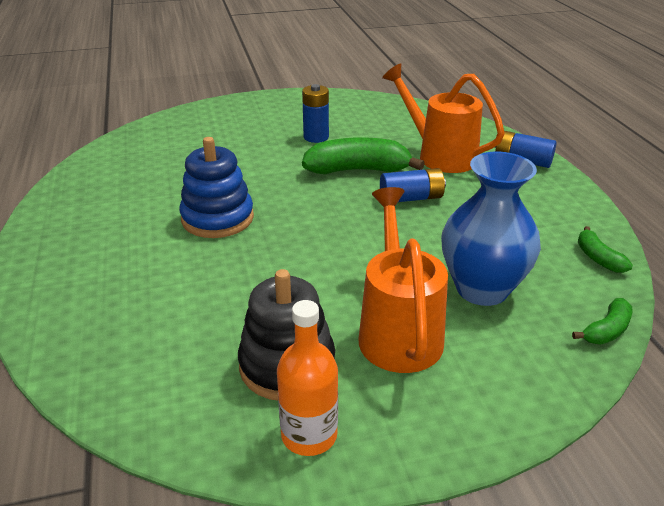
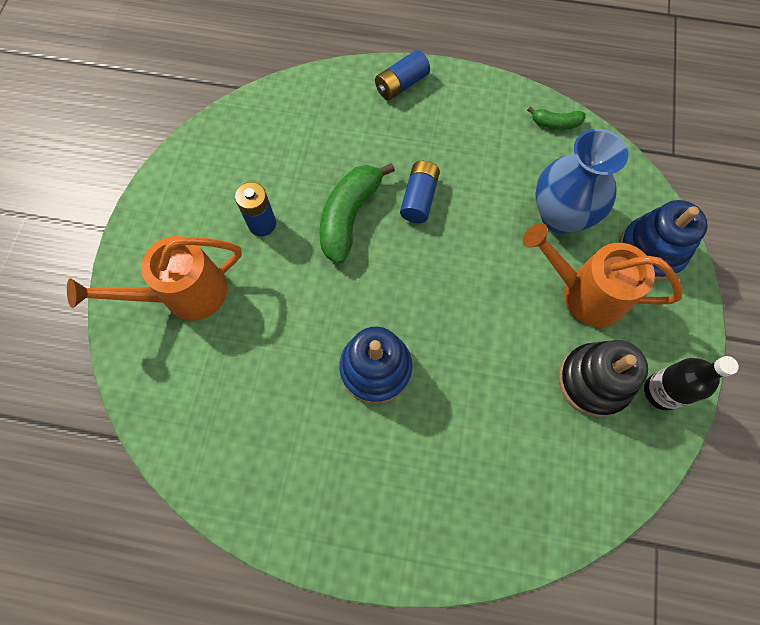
camera: 65 degrees left, 35 degrees up
(309, 435) = (661, 391): orange bottle -> black bottle
(440, 155) = (358, 139): orange watering can -> orange watering can (184, 294)
(509, 377) = (651, 250): none -> blue stacking toy
(606, 330) = (629, 170): green banana -> none

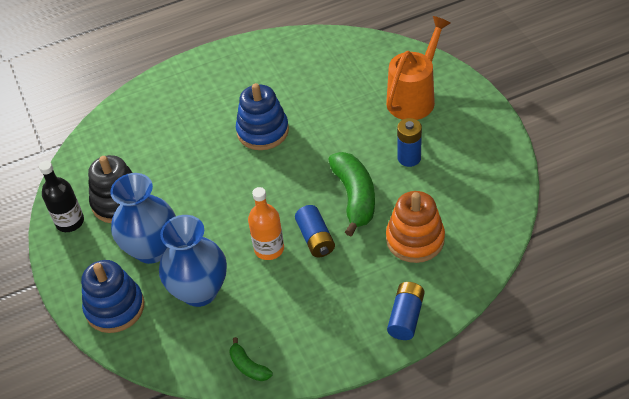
camera: 150 degrees right, 20 degrees down
(335, 140) = (415, 239): none -> orange stacking toy
(469, 216) = (269, 249): none -> orange bottle
(555, 123) = (248, 366): green banana -> green banana turned 105 degrees counterclockwise
(584, 293) = (152, 249): orange watering can -> blue vase

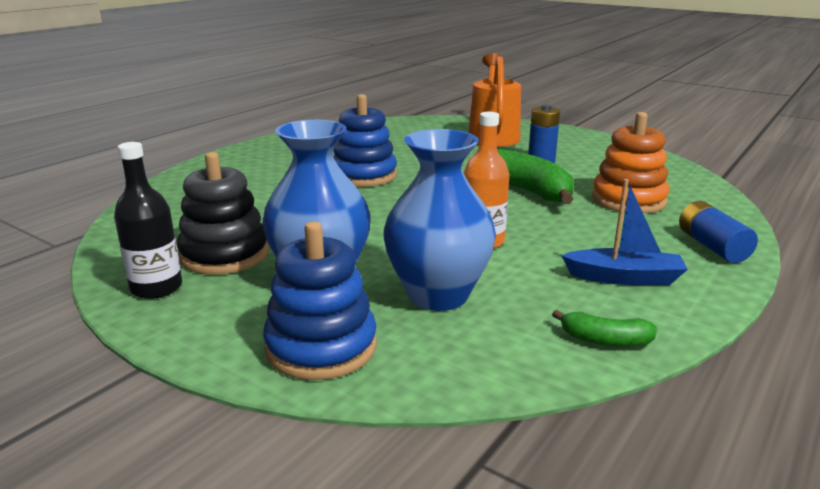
camera: 35 degrees left, 25 degrees down
(315, 238) = (526, 222): blue battery -> none
(315, 322) = (624, 278): none -> blue boat

